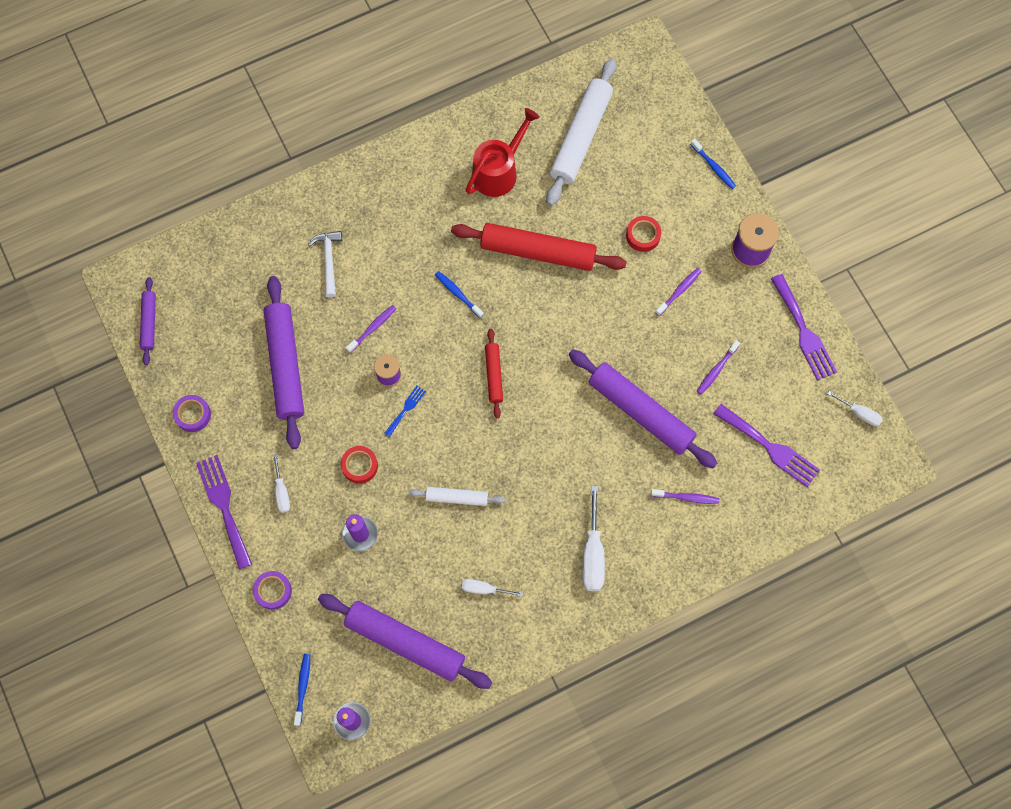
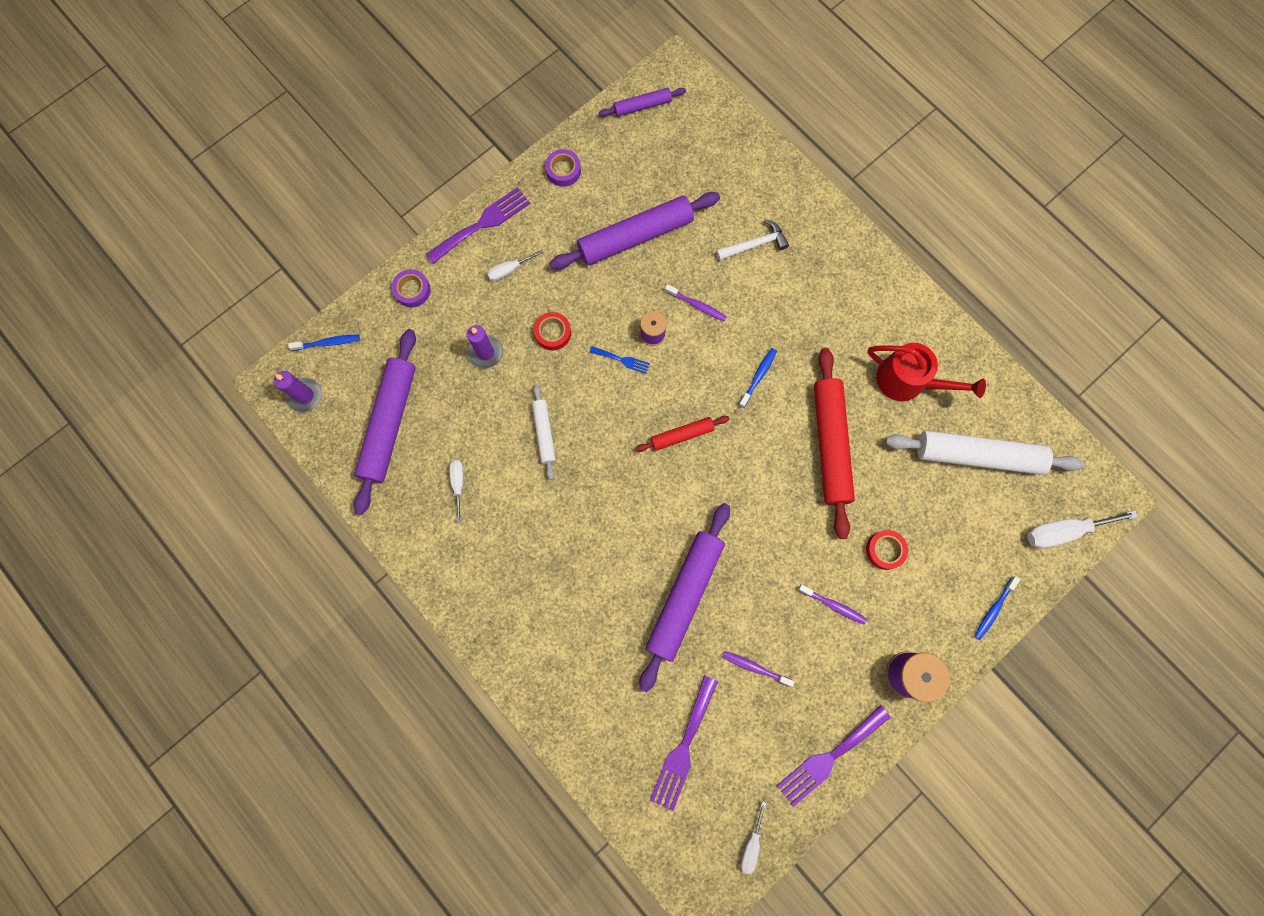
camera: 75 degrees right, 5 degrees up
(592, 553) = (519, 583): white screwdriver -> white screwdriver (1063, 531)
(686, 497) = (603, 667): purple toothbrush -> none

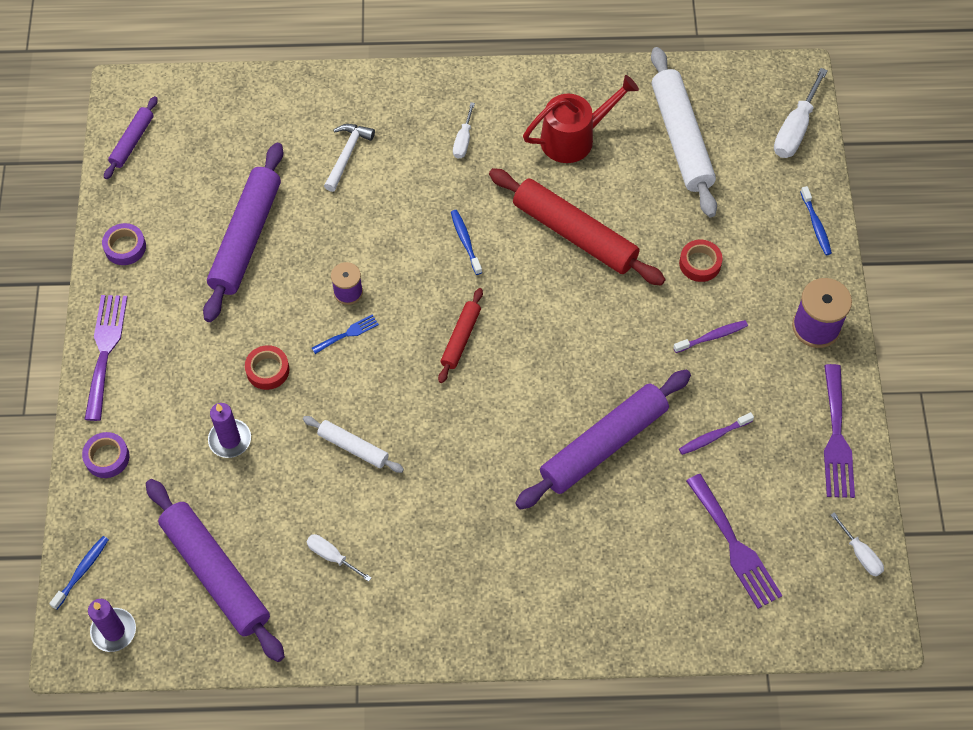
camera: 50 degrees left, 15 degrees down
(509, 270) = (172, 361): white screwdriver -> white screwdriver (463, 140)
(684, 595) = (603, 444): purple rolling pin -> purple rolling pin turned 75 degrees clockwise
(696, 305) = (356, 239): purple toothbrush -> none
(977, 455) = (681, 138): white rolling pin -> white rolling pin turned 60 degrees counterclockwise

